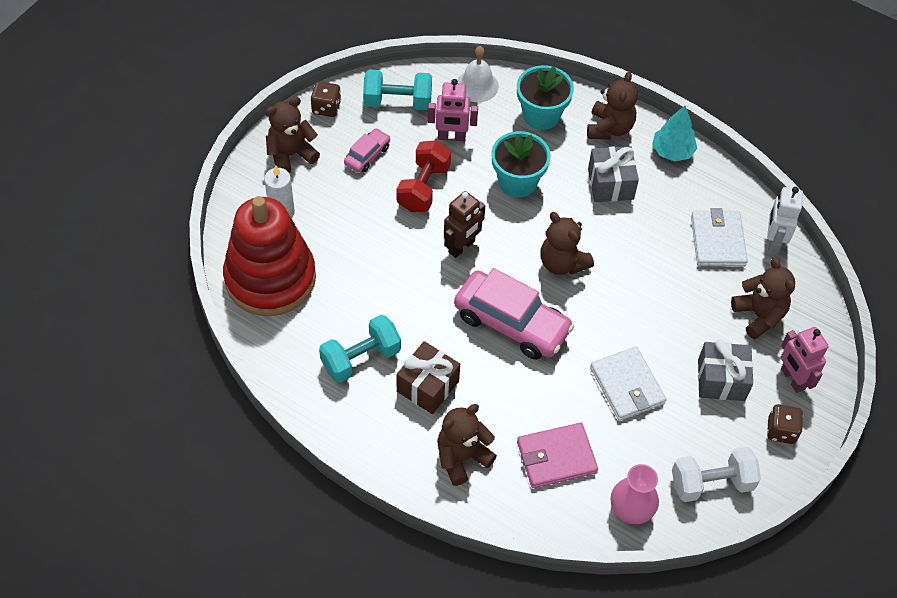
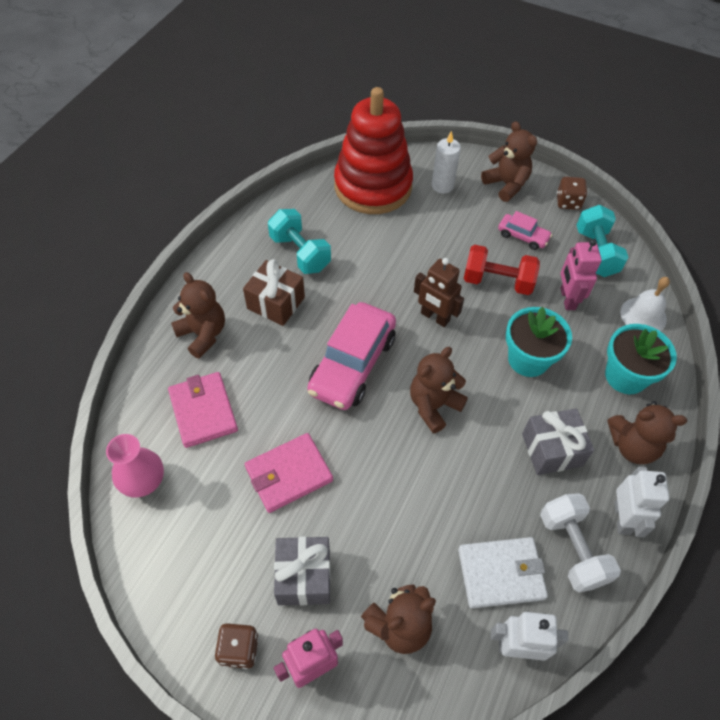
camera: 85 degrees right, 0 degrees up
(627, 386) = (289, 474): white wallet -> pink wallet
(672, 151) = (622, 518): turquoise tree -> white robot
(711, 483) = (172, 565): white dumbbell -> white dumbbell (572, 549)

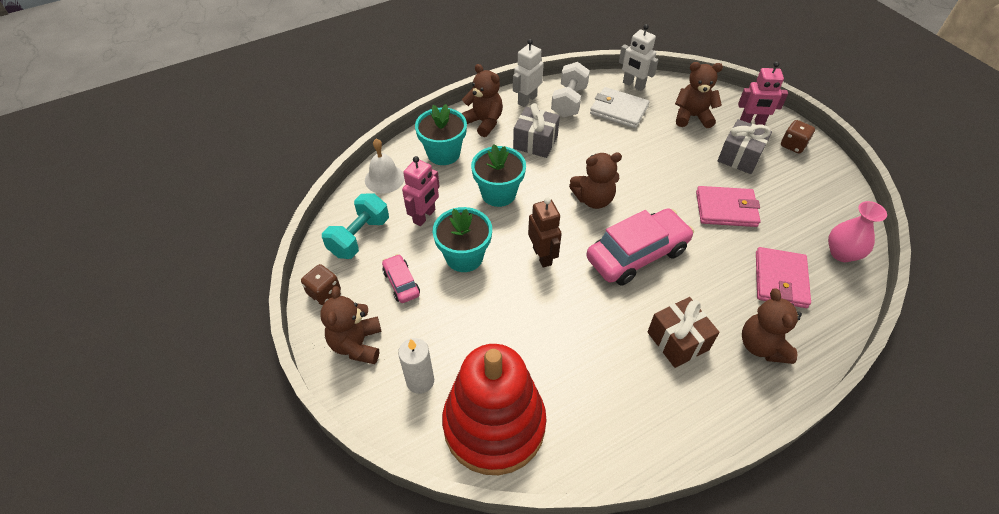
camera: 145 degrees left, 5 degrees down
(300, 253) = (626, 382): turquoise dumbbell -> none
(497, 281) = (464, 257): red dumbbell -> turquoise flower pot

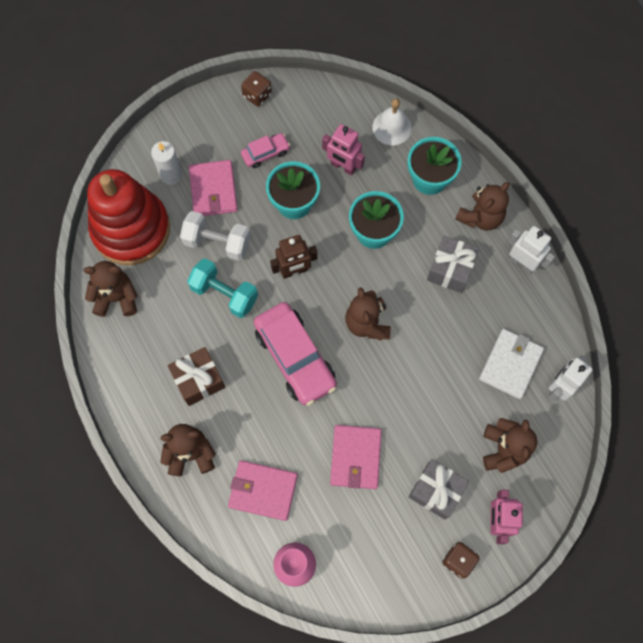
camera: 90 degrees right, 20 degrees up
(357, 344) = (206, 126): brown teddy bear -> brown teddy bear (116, 298)
(359, 237) = (317, 114): turquoise dumbbell -> turquoise dumbbell (224, 294)
(444, 334) = (213, 190): none -> pink wallet
(569, 102) = (522, 309): white dumbbell -> white dumbbell (217, 242)

